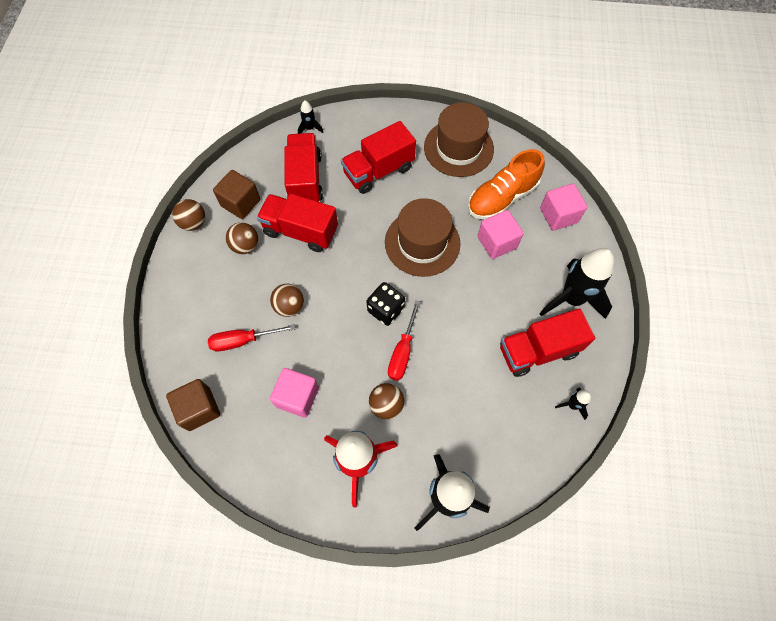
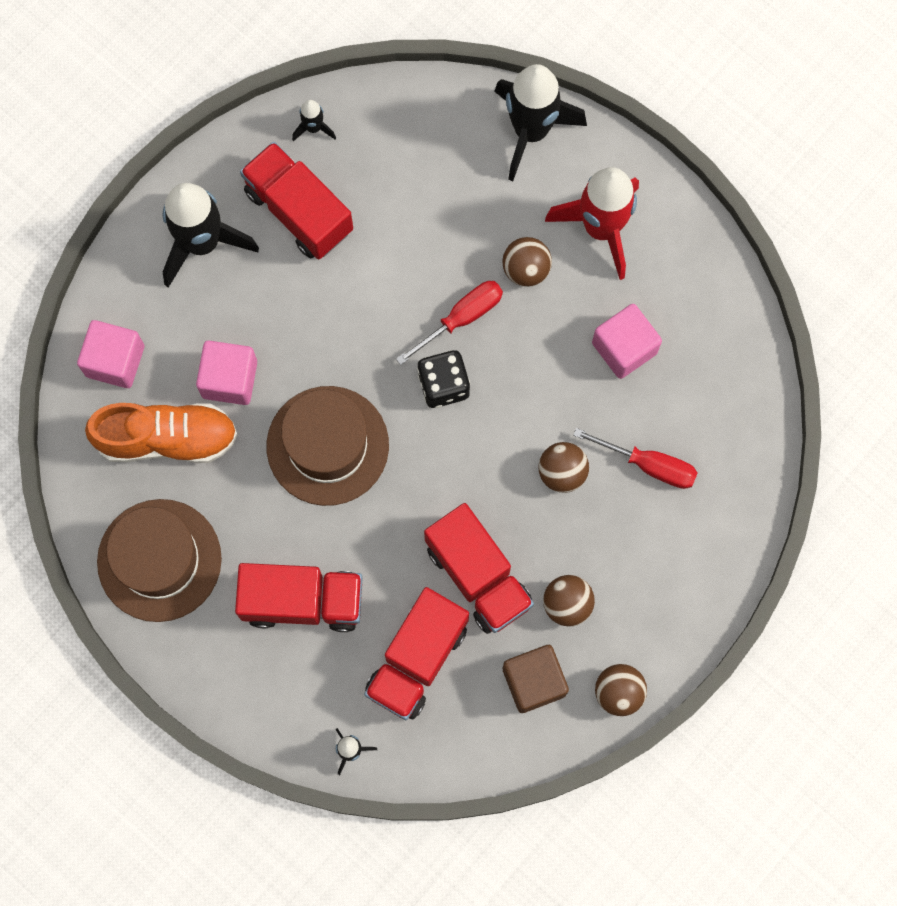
camera: 145 degrees left, 10 degrees up
(199, 409) = (749, 411): brown cube -> none
(538, 350) = (299, 211): red truck -> red truck turned 150 degrees counterclockwise

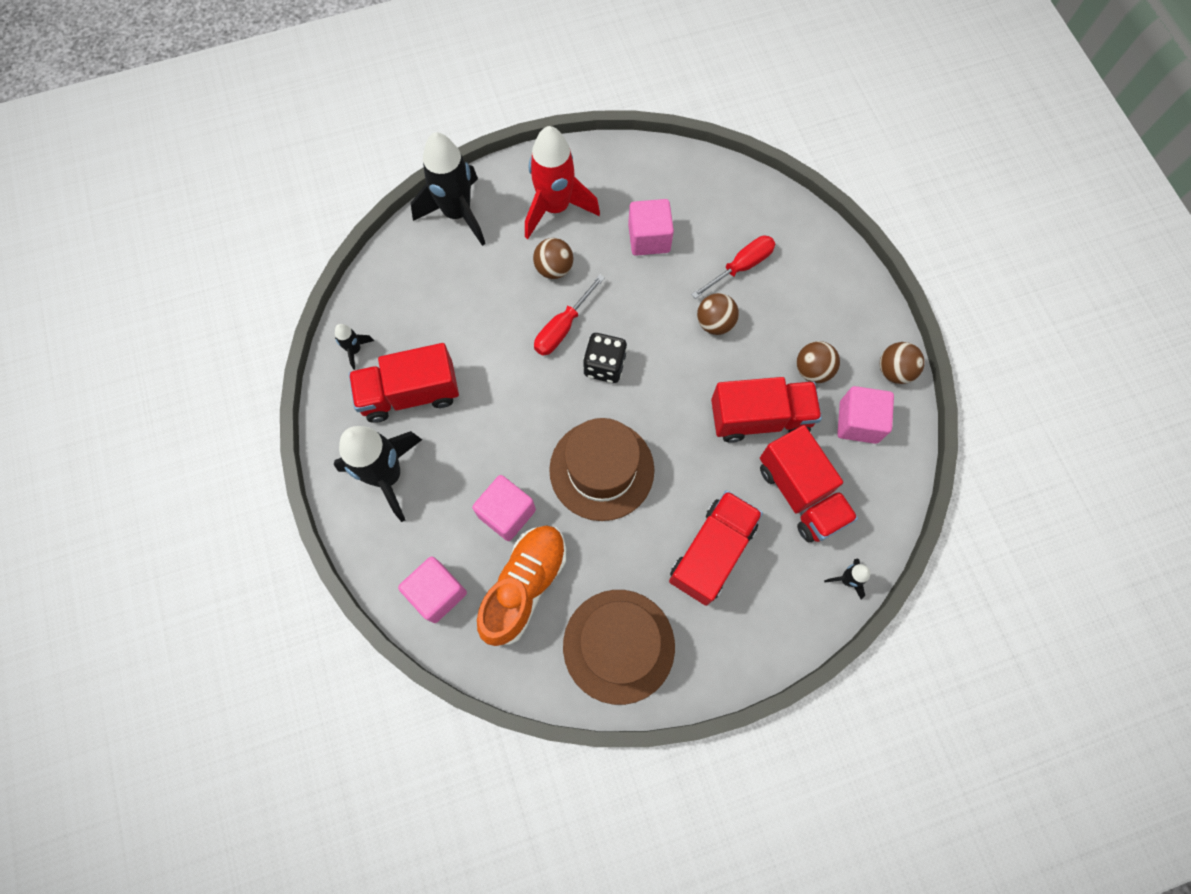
camera: 60 degrees left, 5 degrees down
(461, 318) = (562, 328): red screwdriver -> red screwdriver turned 135 degrees counterclockwise
(534, 681) = (858, 422): brown cube -> pink cube

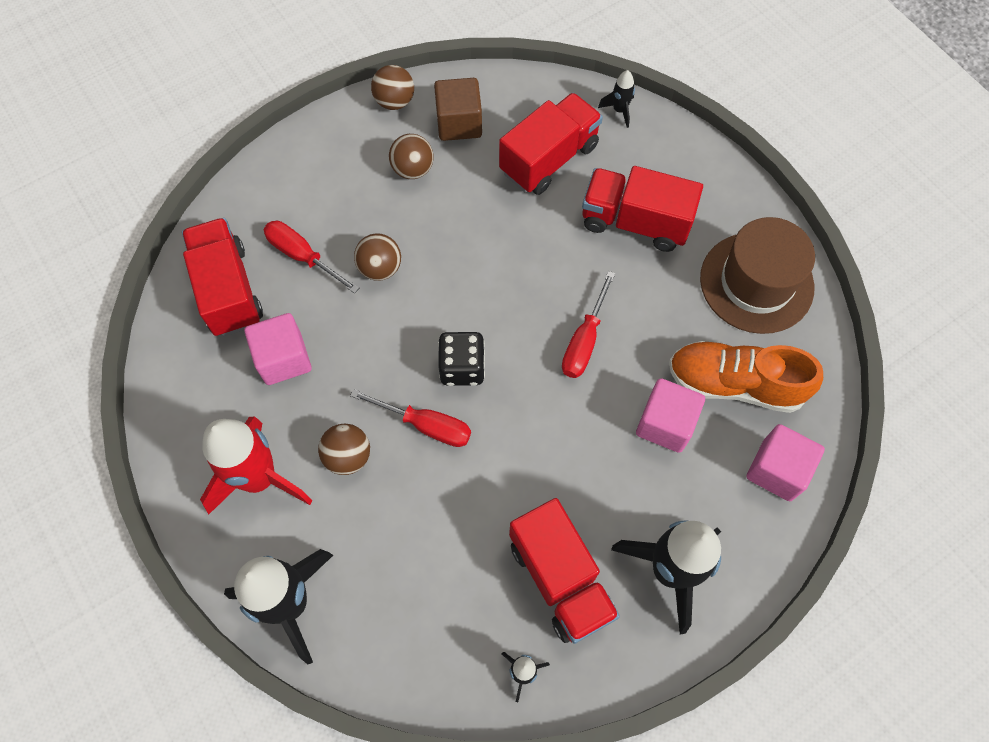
camera: 105 degrees left, 5 degrees down
(601, 470) = (584, 341): brown hat -> red screwdriver
(760, 418) = (480, 206): red truck -> red truck (228, 290)
(858, 422) = (459, 123): pink cube -> brown cube

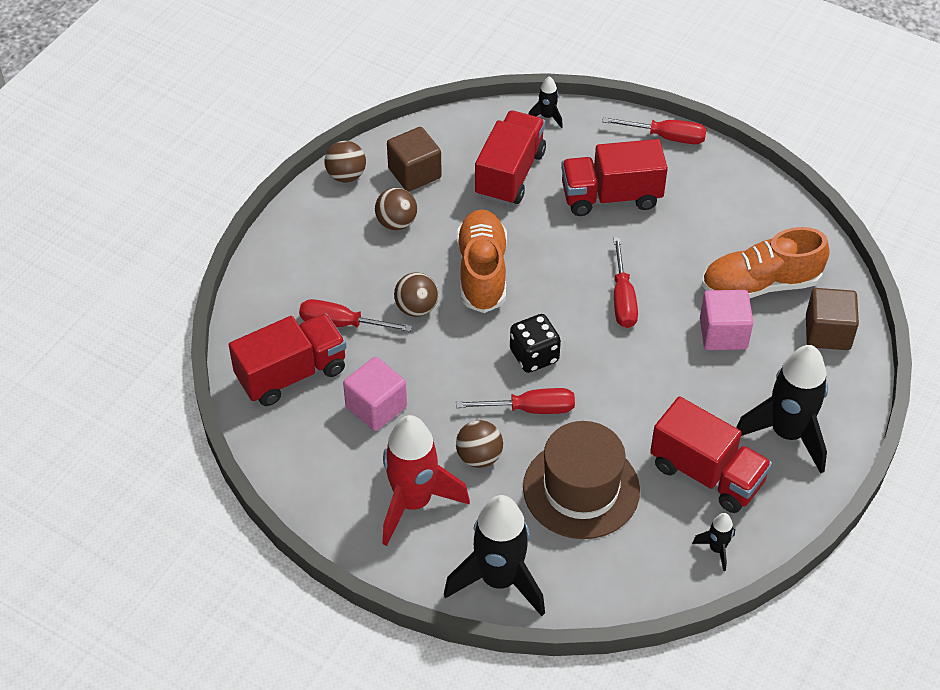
camera: 25 degrees left, 15 degrees down
(228, 290) = (291, 374): red truck -> red truck turned 105 degrees clockwise
(463, 254) = (482, 272): none -> orange shoe
(727, 177) = (666, 137): none -> red screwdriver
(756, 282) = (735, 206): brown hat -> brown hat (581, 489)
(777, 470) = (827, 332): pink cube -> brown cube

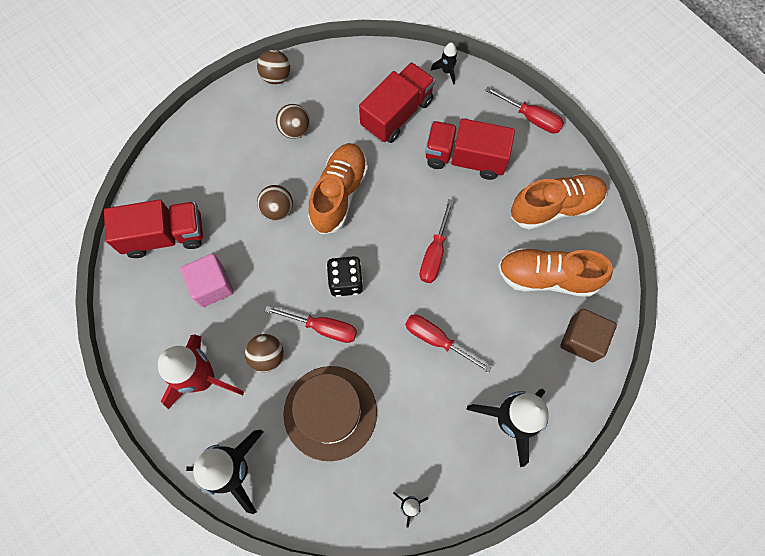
camera: 20 degrees right, 20 degrees up
(341, 324) = (218, 205): red screwdriver -> red screwdriver (436, 340)
(414, 173) = (326, 90): brown cube -> none
(707, 474) = (431, 434): red truck -> none
(723, 333) = (498, 311): pink cube -> none
(735, 215) = (555, 207): none -> orange shoe

